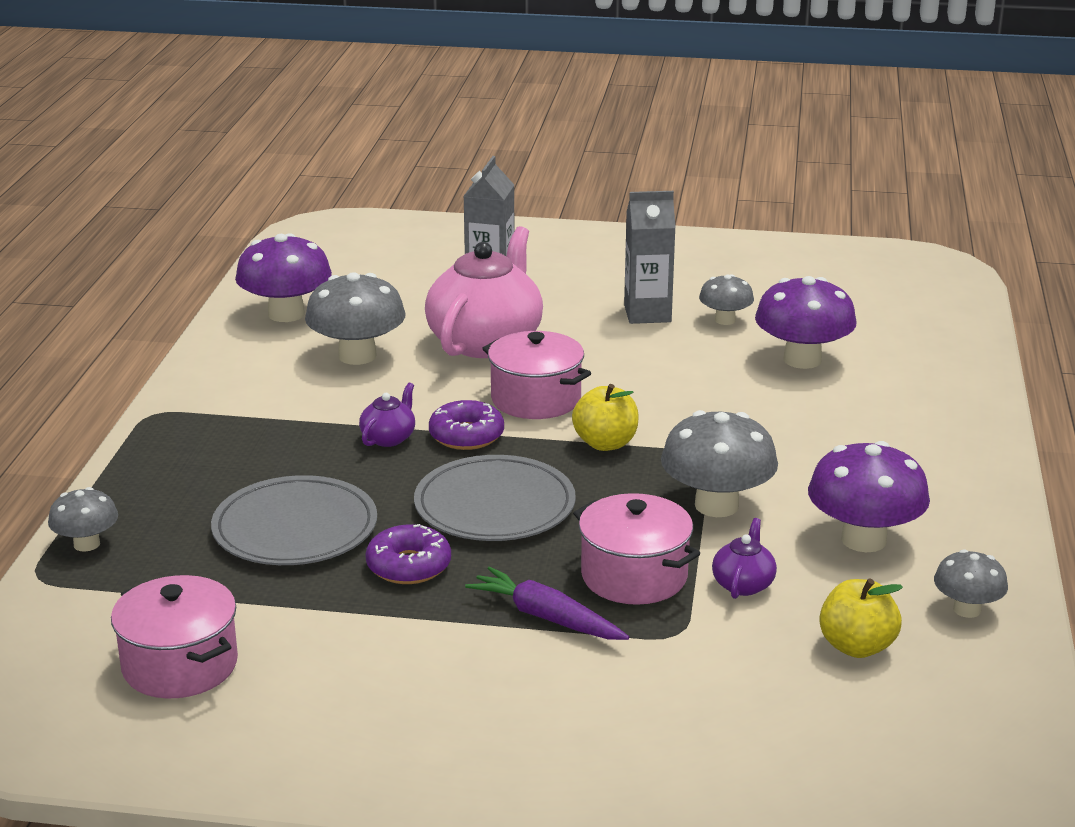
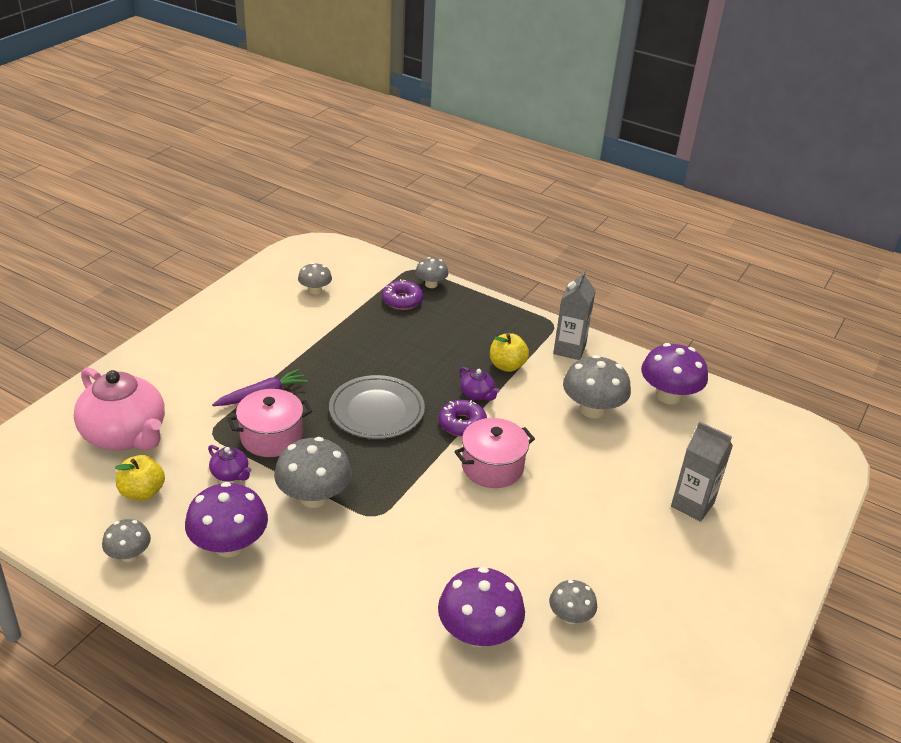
camera: 110 degrees right, 10 degrees up
(180, 665) = (315, 290): pink pot -> grey mushroom
(295, 528) = (402, 342): grey plate -> none
(409, 566) = (341, 367): purple donut -> purple donut (402, 300)
(486, 341) = (588, 471): pink teapot -> pink teapot (126, 435)
(605, 443) = (417, 477): yellow apple -> yellow apple (507, 366)
(647, 314) = (600, 573): grey carton -> grey carton (569, 349)

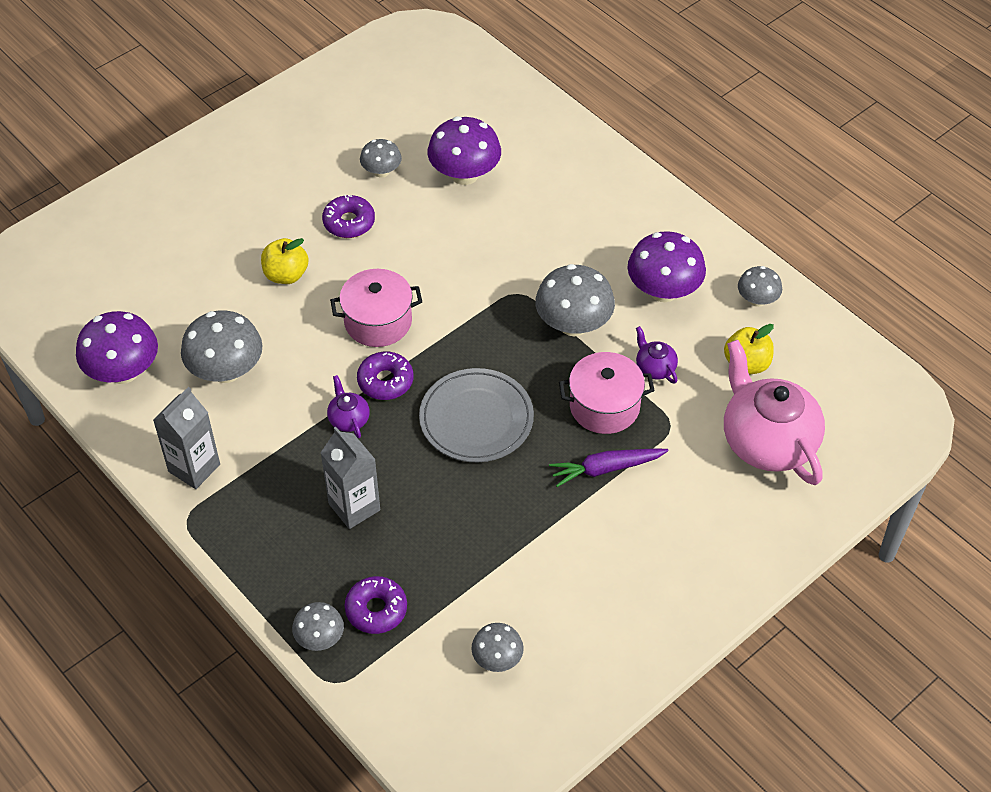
camera: 160 degrees left, 15 degrees up
(507, 366) = (289, 456): yellow apple -> yellow apple (286, 275)
(570, 552) = (349, 222): none -> purple donut
(692, 505) = (201, 242): grey carton -> grey carton (354, 507)

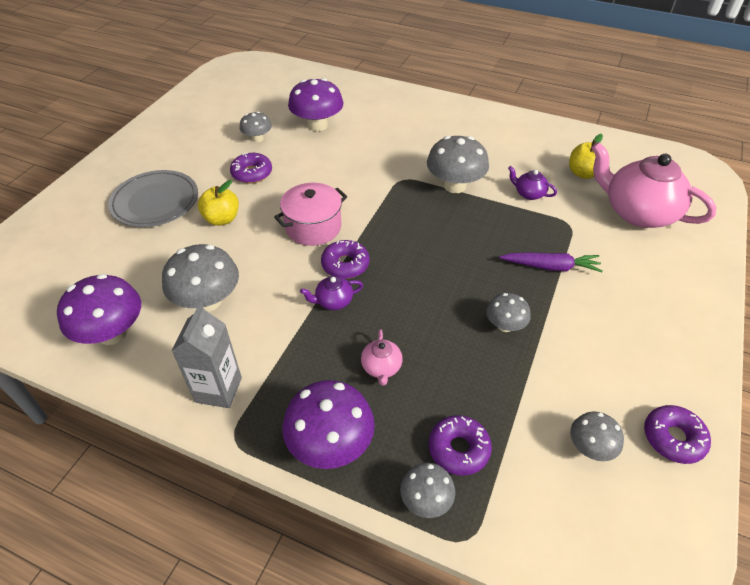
camera: 25 degrees left, 5 degrees down
(348, 419) = (333, 301): purple teapot -> purple teapot turned 60 degrees counterclockwise
(354, 507) = (381, 367): grey carton -> pink teapot
(476, 419) = (432, 267): grey plate -> grey plate (155, 202)
(583, 684) = (673, 438): none -> purple donut
(604, 406) = (516, 227): pink pot -> none
(606, 469) = (551, 267): purple carrot -> purple carrot turned 135 degrees counterclockwise
(663, 291) = (496, 150): purple mushroom -> purple mushroom (330, 444)
(757, 300) = (557, 138): grey mushroom -> grey mushroom (505, 325)

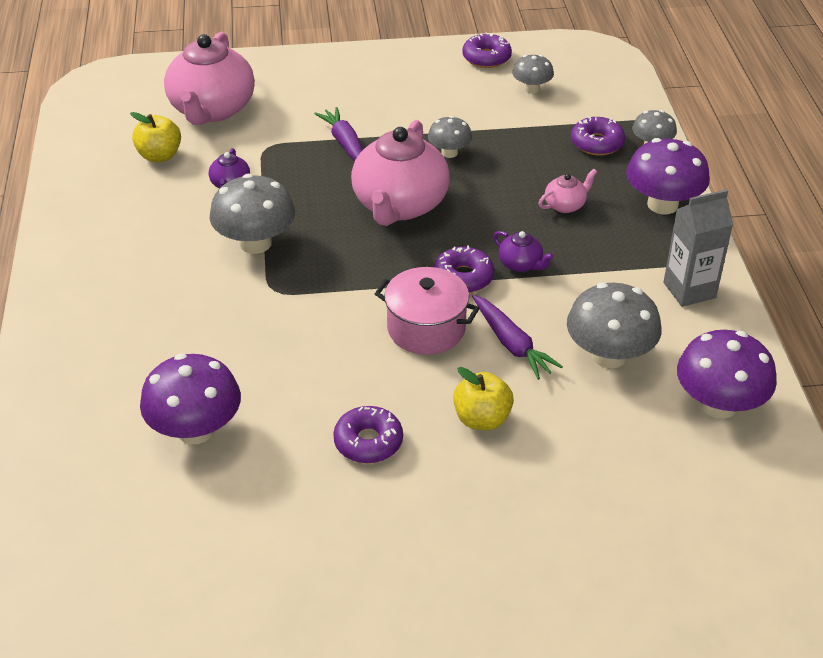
camera: 120 degrees left, 5 degrees down
(155, 202) = (509, 512): grey plate -> none
(257, 138) = (279, 484): grey mushroom -> none
(264, 259) = (511, 344): none -> purple carrot
(450, 266) = (399, 205): none -> pink teapot

